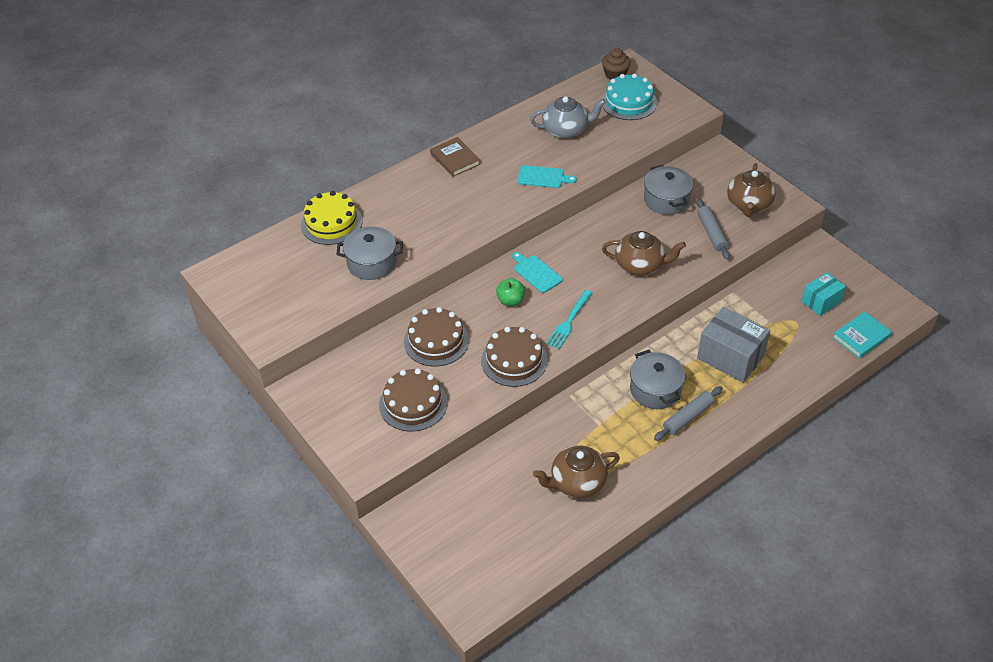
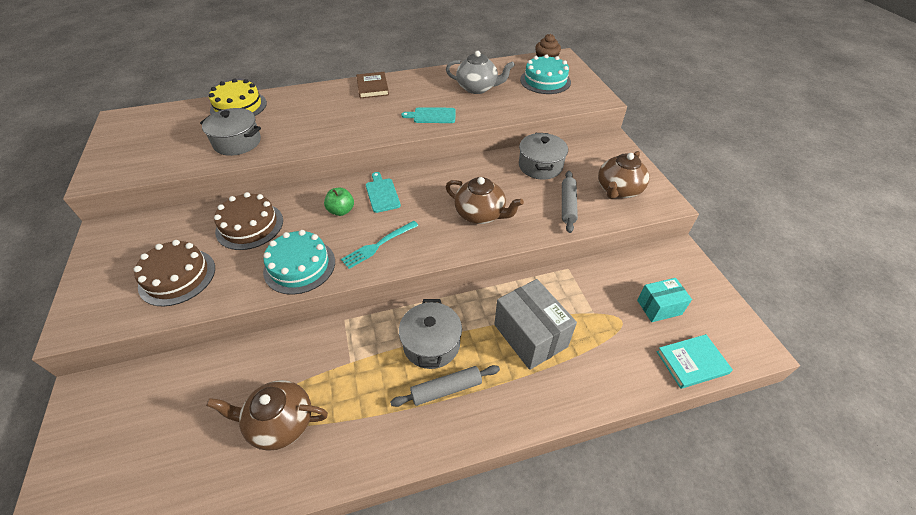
camera: 20 degrees right, 0 degrees up
(514, 360) = (299, 266): brown cake -> turquoise cake
(543, 177) = (432, 116): turquoise cutting board -> turquoise cutting board turned 150 degrees clockwise

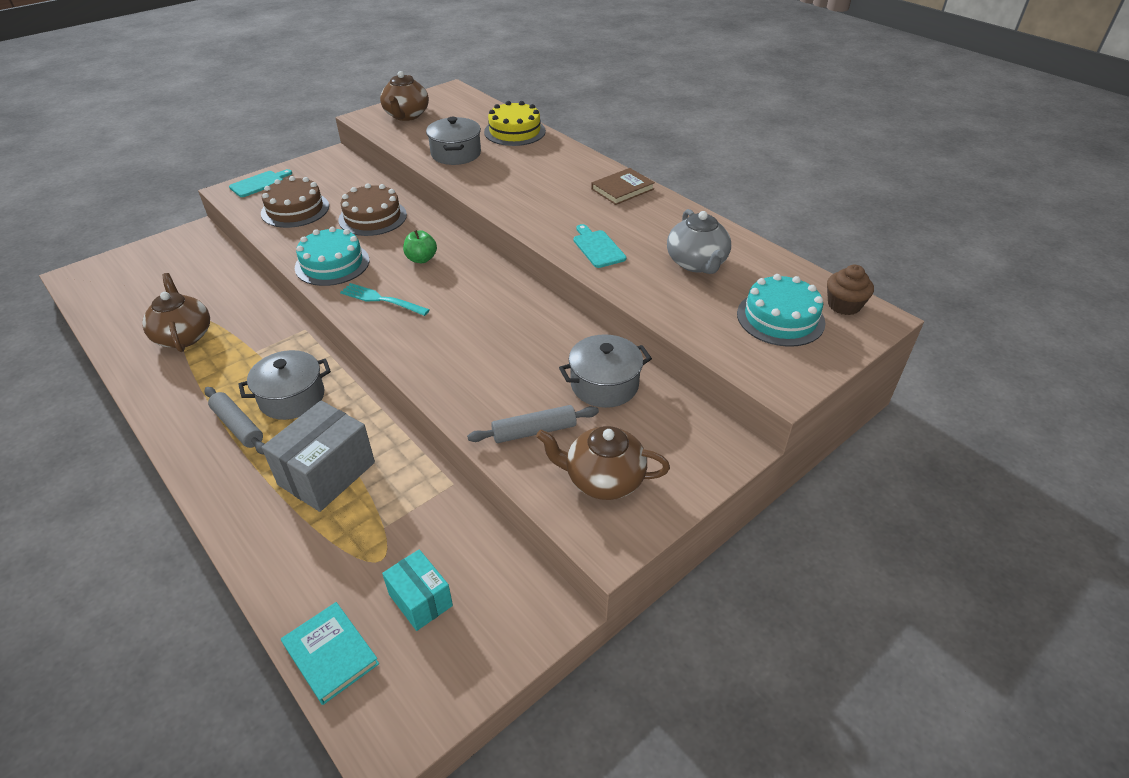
camera: 65 degrees right, 5 degrees down
(382, 194) = (464, 275): turquoise cutting board -> turquoise cutting board (259, 183)
(480, 214) = (470, 357): brown teapot -> brown teapot (406, 115)

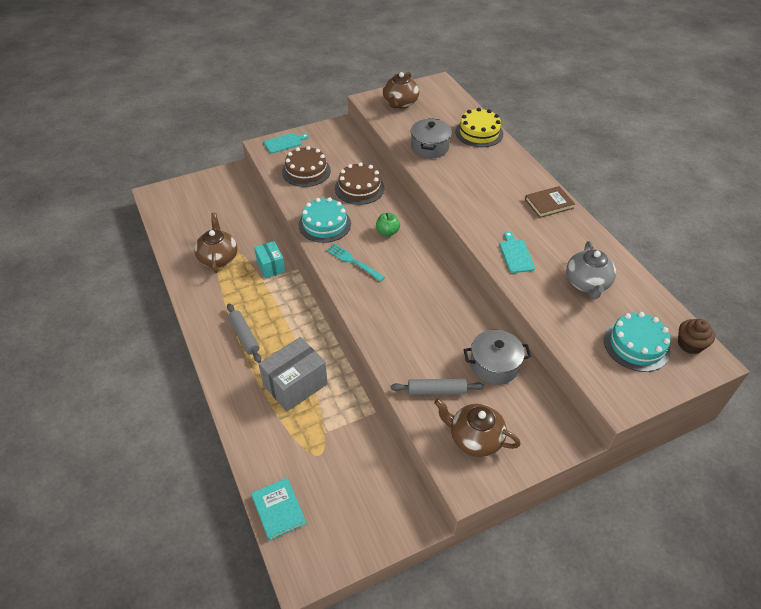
camera: 15 degrees right, 5 degrees up
(292, 397) = (281, 322): grey pot -> none
(420, 600) = (339, 489): turquoise box -> turquoise box (271, 266)

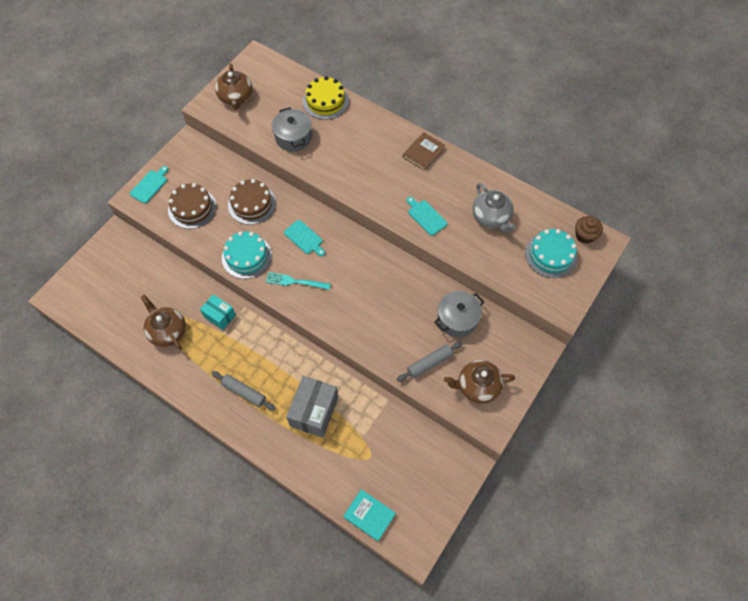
camera: 30 degrees left, 15 degrees up
(387, 232) = (304, 238): green apple -> turquoise cutting board

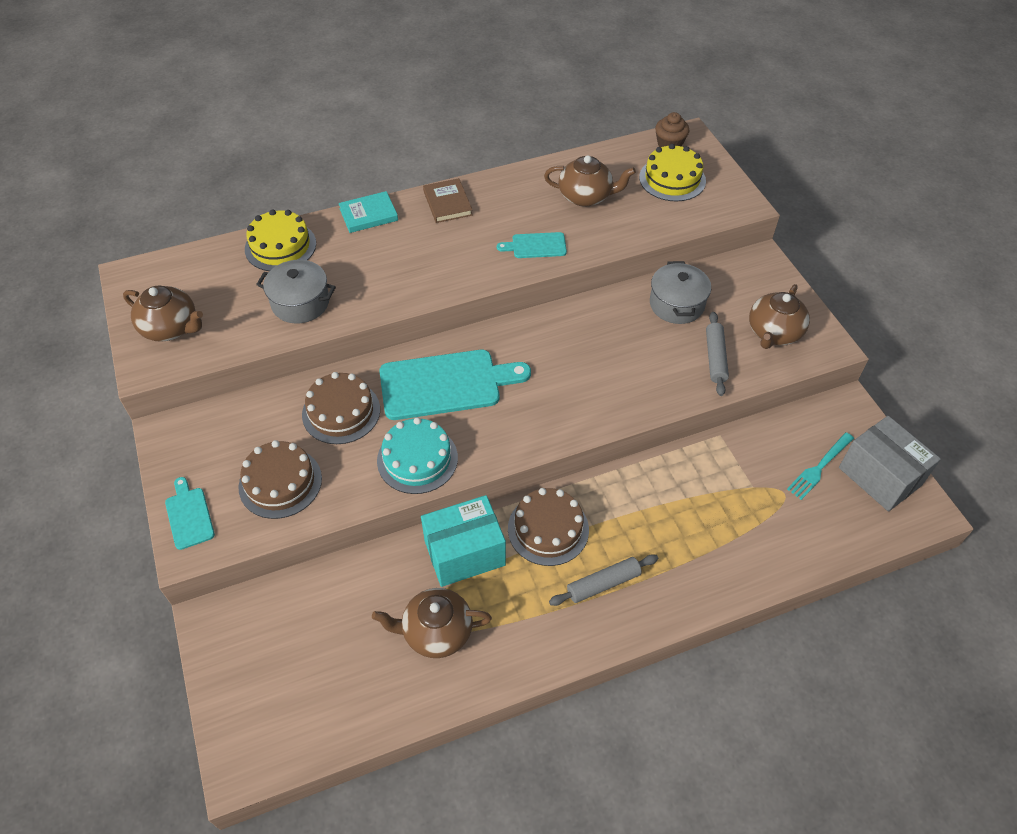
camera: 55 degrees left, 10 degrees down
(220, 316) = (464, 553): turquoise box -> turquoise box, size x1.65
(260, 346) = (548, 529): none -> brown cake
(295, 282) = (501, 427): turquoise fork -> turquoise fork (819, 467)
(304, 238) = (445, 384): turquoise cutting board -> turquoise cutting board, size x2.02
(314, 411) = (685, 518): grey box -> grey box (879, 476)
(369, 515) = (860, 534): turquoise book -> turquoise book (368, 214)
(491, 217) = (586, 196): grey teapot -> brown teapot
(551, 255) = (672, 179): turquoise cake -> yellow cake

